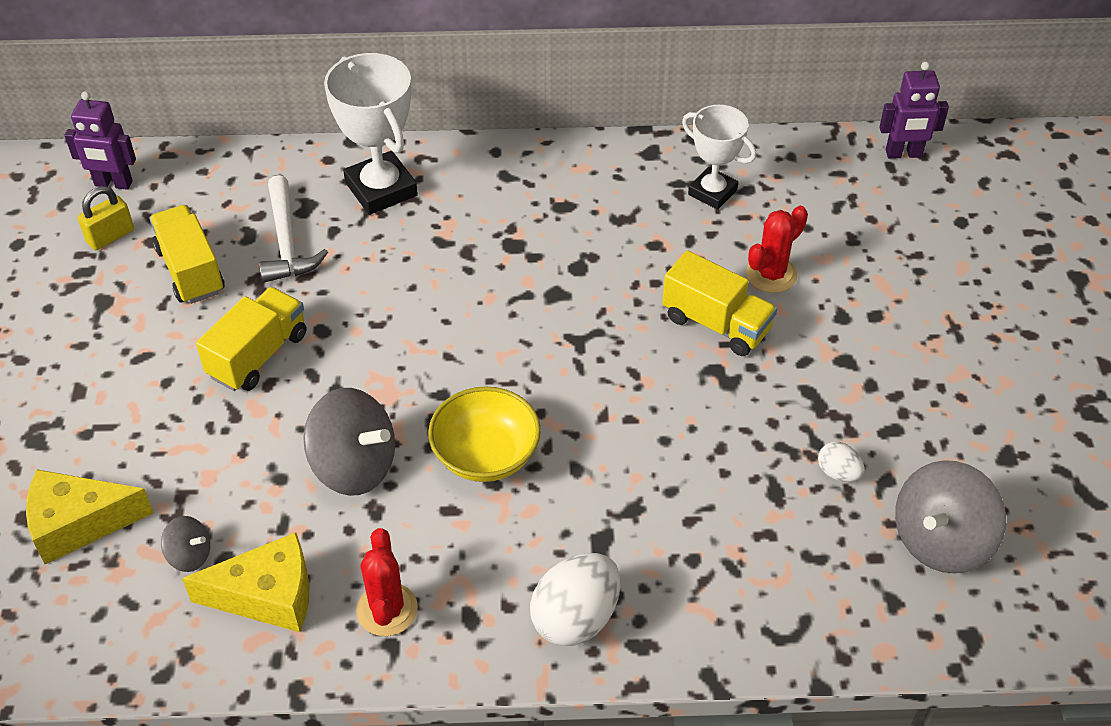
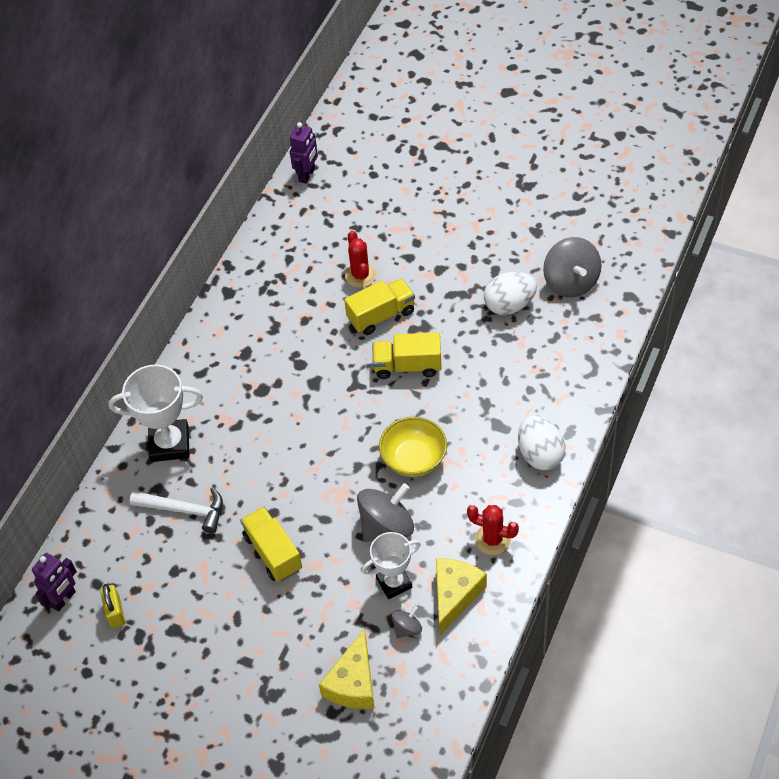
camera: 60 degrees left, 5 degrees up
(191, 270) = (177, 572): yellow truck -> yellow truck (407, 366)
(712, 192) = (280, 276): white trophy -> white trophy (394, 583)
(838, 473) = (509, 305): white egg -> white egg, size x1.95

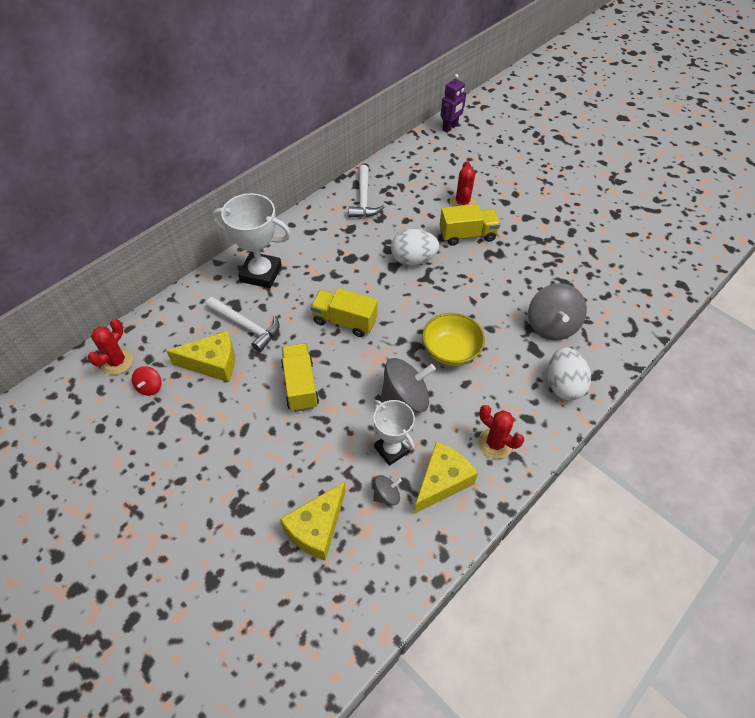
camera: 15 degrees right, 0 degrees up
(64, 599) = (117, 362): purple robot -> red cactus
(115, 612) = (150, 387): yellow padlock -> red spinning top
(168, 563) = (212, 363): none -> yellow cheese
(244, 309) = (363, 199): none -> white hammer
(394, 583) = (391, 449): white trophy -> white trophy turned 60 degrees clockwise
(407, 366) = (474, 278): yellow truck -> yellow truck (344, 321)
(509, 305) = (575, 259): white egg -> white egg (413, 259)
(571, 282) = (633, 258): grey spinning top -> grey spinning top (551, 326)

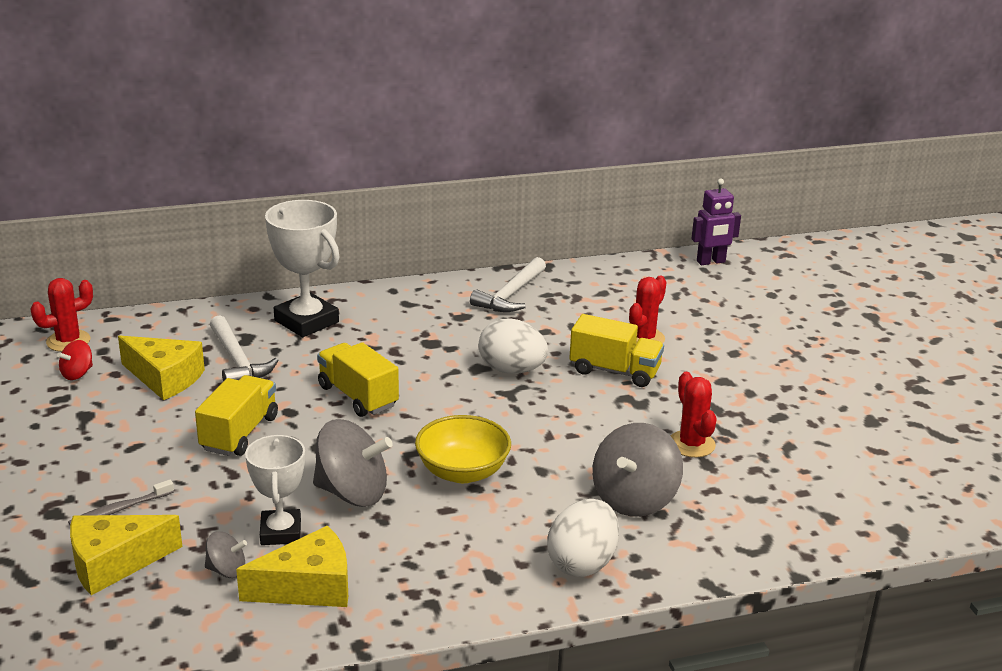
camera: 30 degrees right, 25 degrees down
(281, 484) = (119, 509): none -> grey toothbrush
(495, 443) = (418, 581): red cactus -> red cactus (691, 444)

